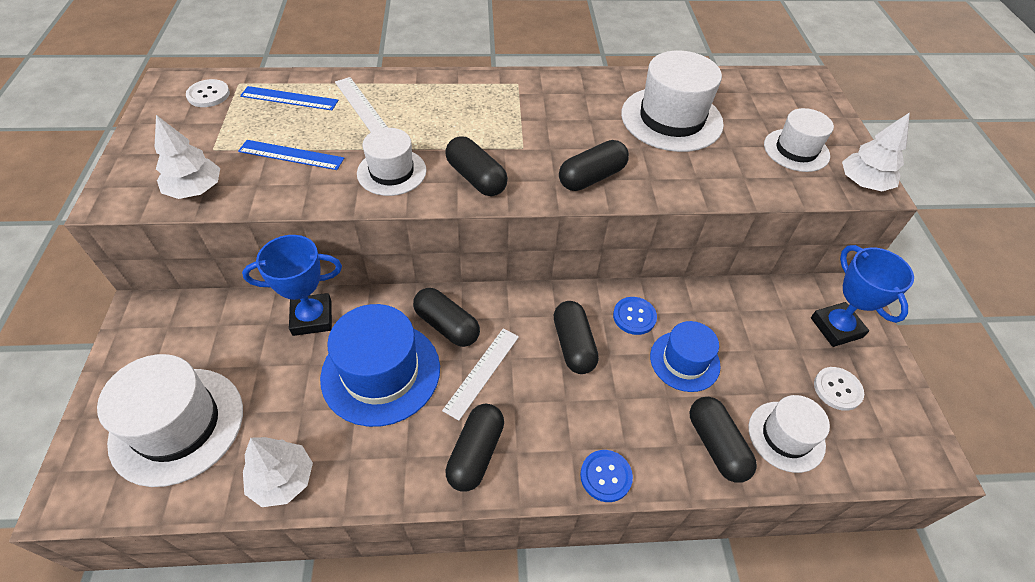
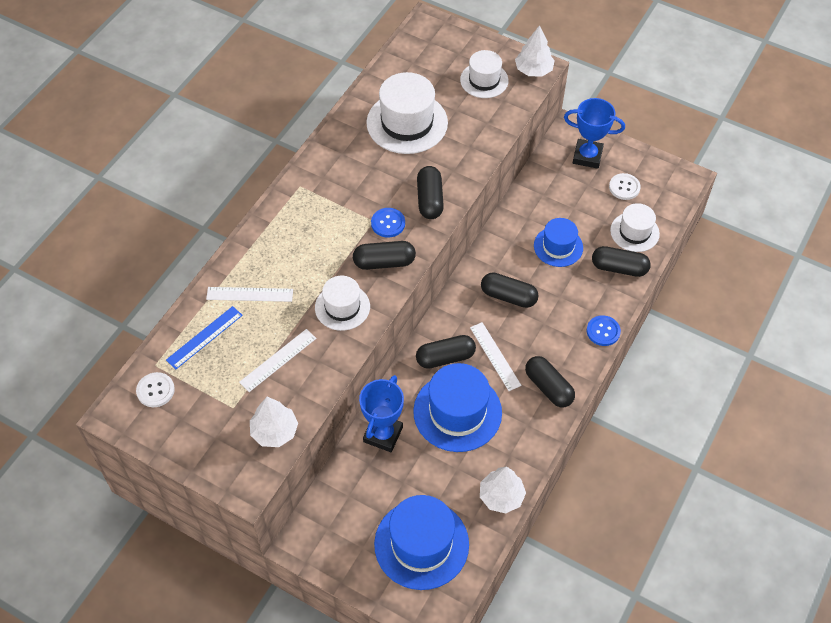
camera: 55 degrees left, 5 degrees up
(177, 425) = (421, 544): white hat -> blue hat
(291, 155) = (278, 360): blue ruler -> white ruler
(634, 316) = (509, 251): blue button -> blue button (388, 223)

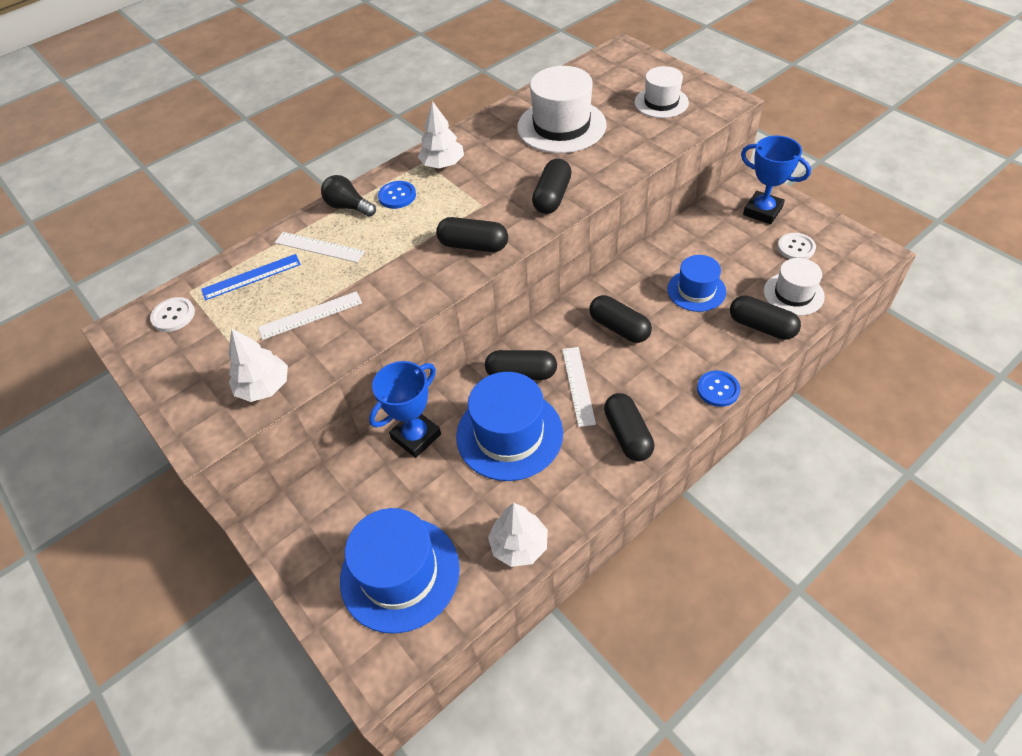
camera: 25 degrees right, 5 degrees down
(254, 248) = (348, 207): none -> black light bulb
(342, 307) = (406, 279): white hat -> none
(388, 223) = (496, 210): blue button -> blue button (397, 196)
(533, 70) = (720, 101): white tree -> white tree (443, 164)

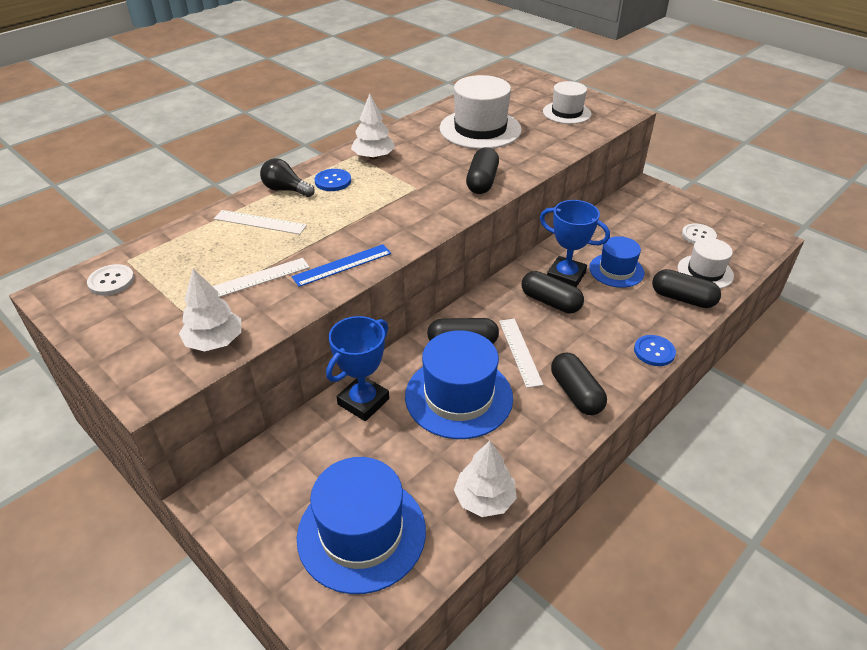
camera: 10 degrees left, 10 degrees down
(251, 277) = (192, 247): blue ruler -> blue ruler (342, 265)
(473, 245) = (413, 220): black capsule -> none
(762, 211) = (662, 208): blue trophy -> blue trophy (566, 276)

